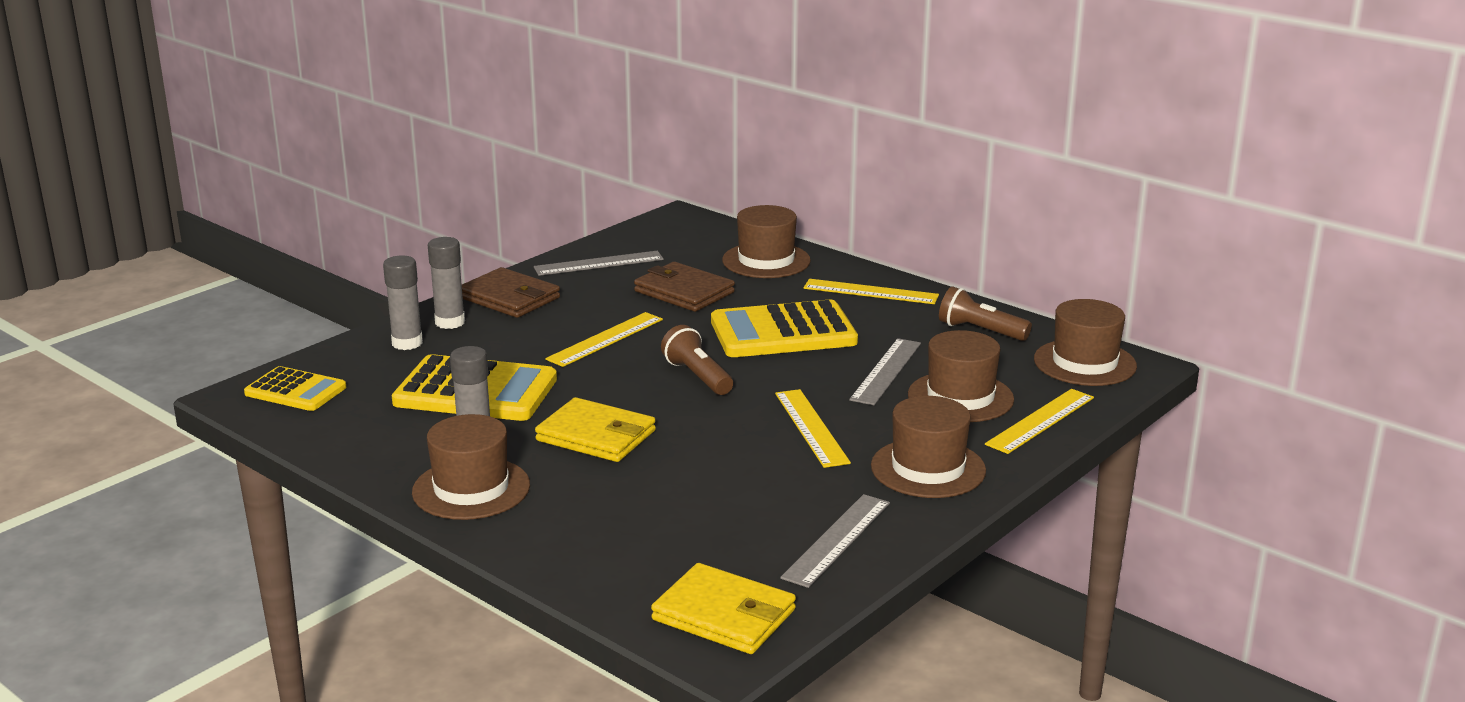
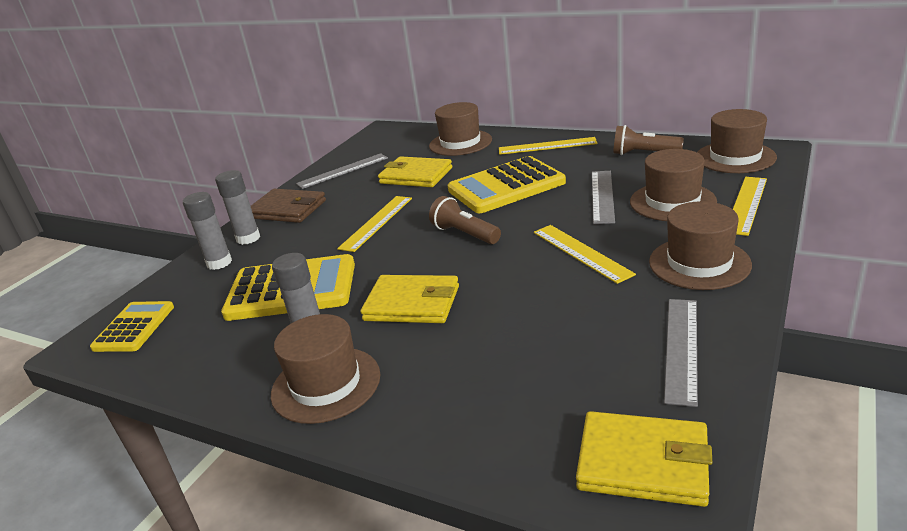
camera: 10 degrees left, 5 degrees up
(295, 390) = (134, 327): yellow calculator -> yellow calculator turned 90 degrees counterclockwise
(684, 292) = (416, 176): brown wallet -> yellow wallet

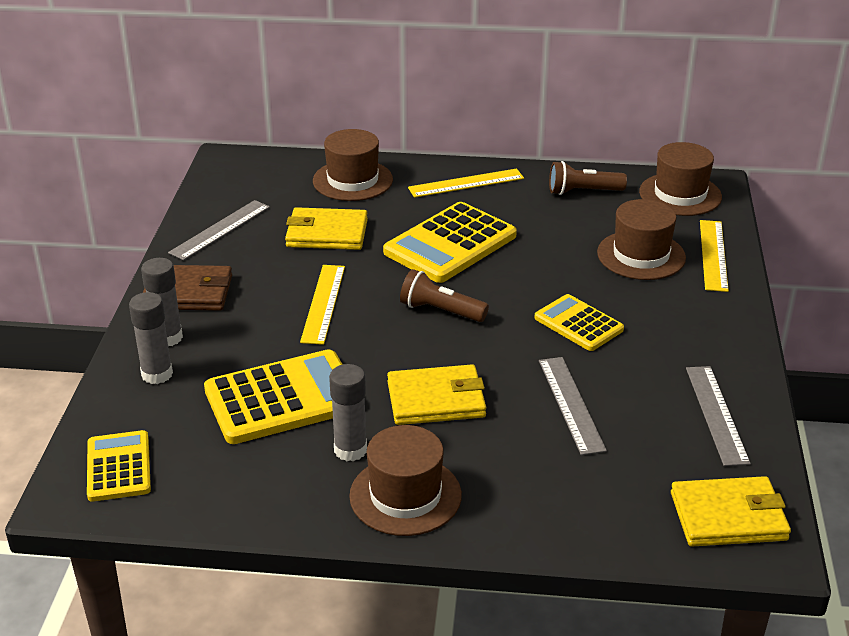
camera: 25 degrees left, 5 degrees up
(581, 252) = (578, 324): yellow ruler -> yellow calculator
(602, 196) = (565, 252): grey ruler -> grey ruler (570, 404)
(699, 263) = (696, 326): brown hat -> none

